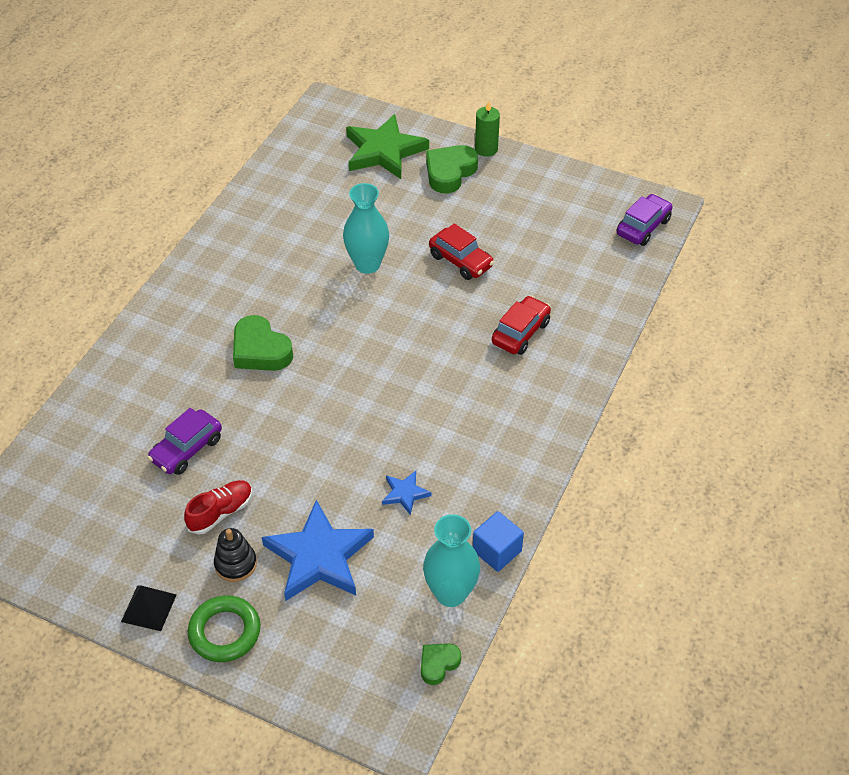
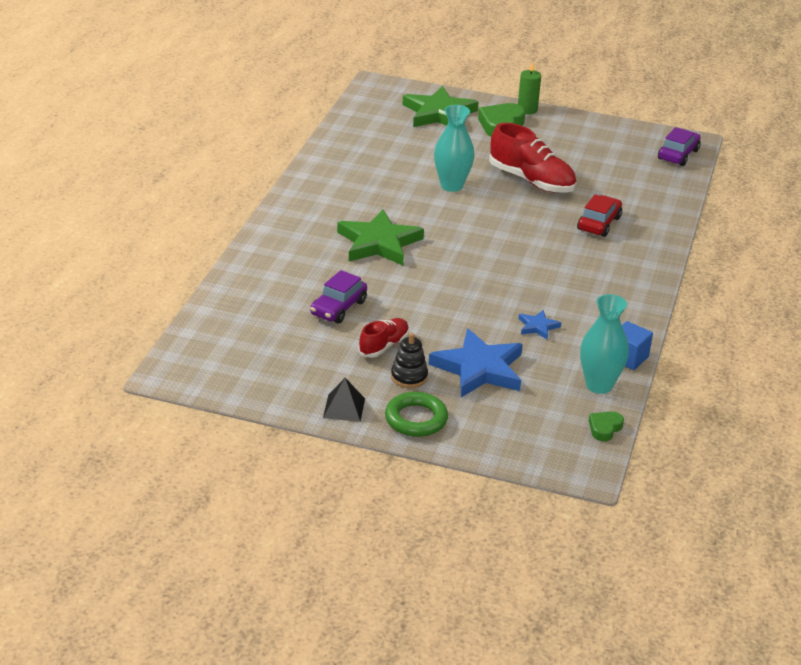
camera: 10 degrees left, 15 degrees down
(260, 350) = (379, 243): green heart -> green star
(461, 261) = (531, 181): red car -> red shoe

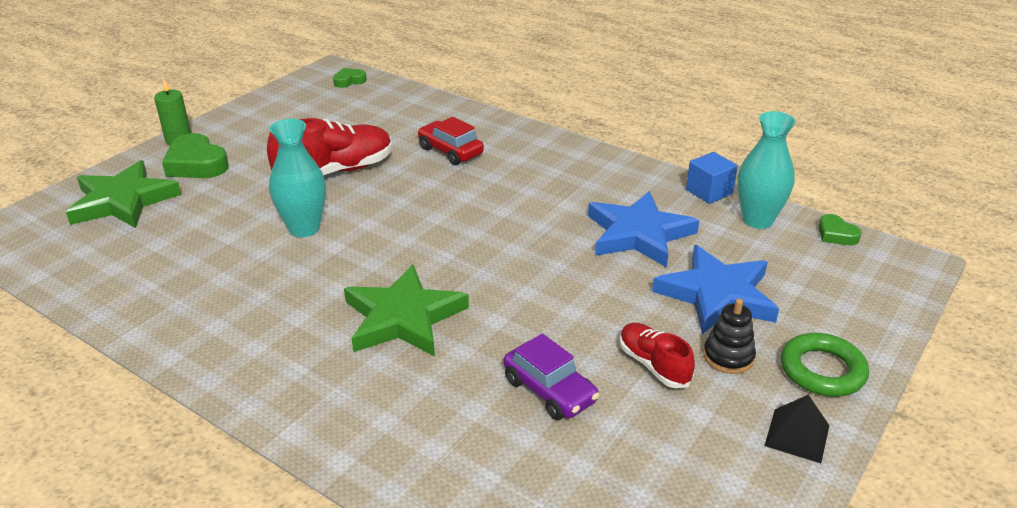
camera: 70 degrees left, 0 degrees up
(538, 327) = (638, 234): blue star -> blue star, size x2.15
(678, 154) = (349, 81): purple car -> green heart

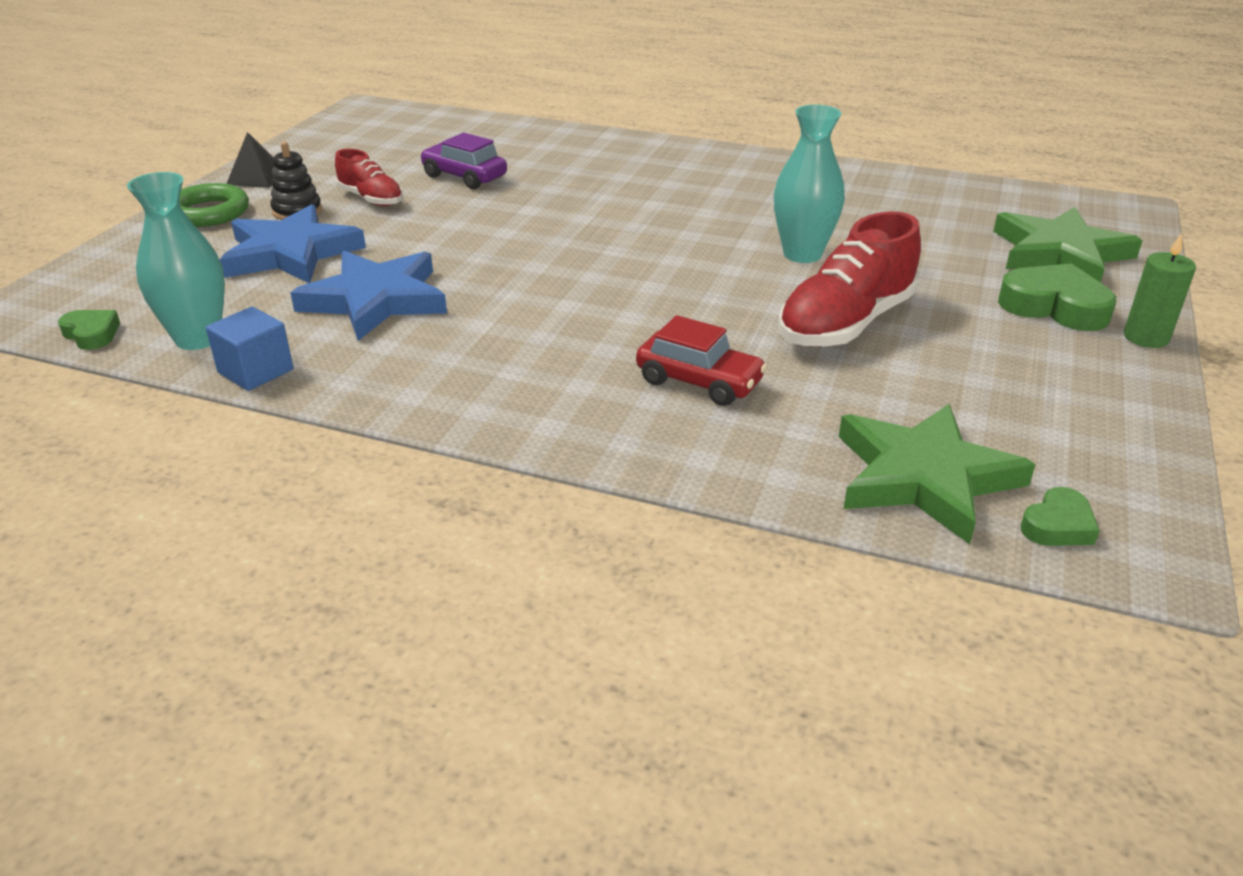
camera: 165 degrees right, 0 degrees up
(403, 318) = (621, 201): green star -> green star (924, 477)

